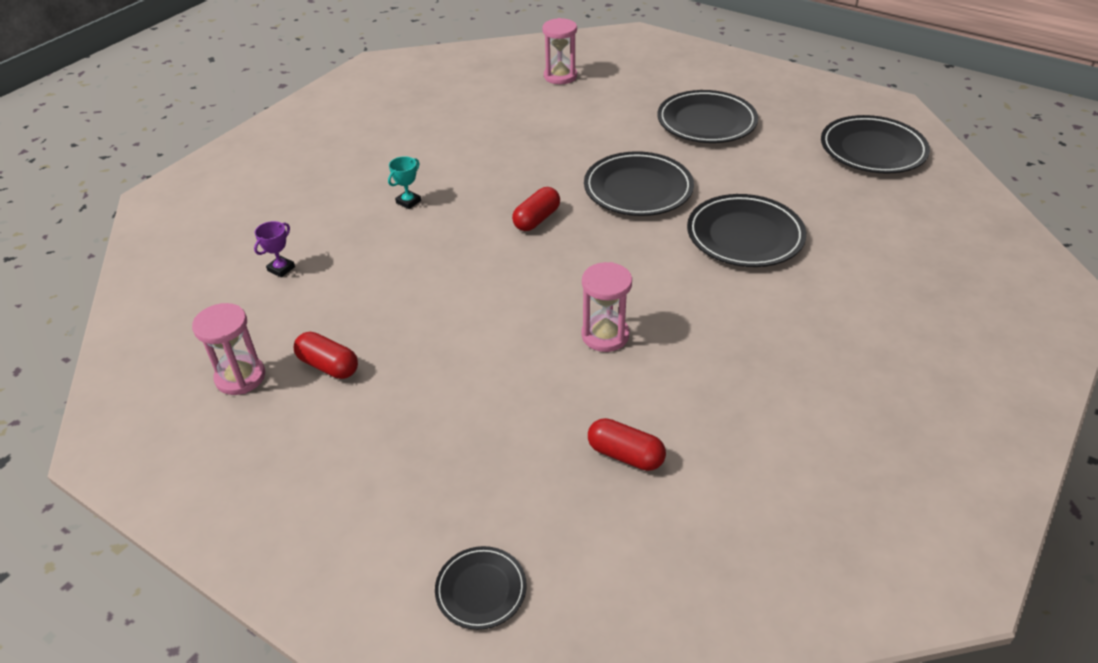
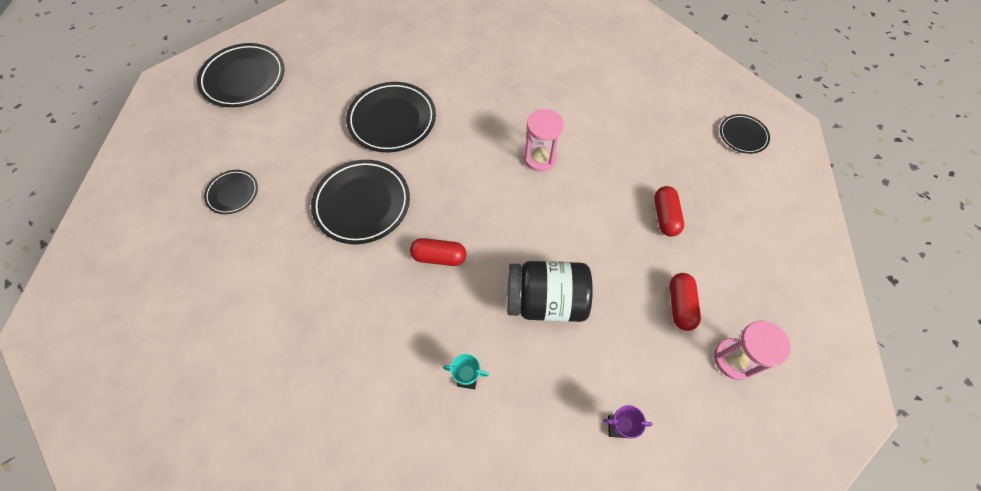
camera: 120 degrees left, 20 degrees up
(429, 270) = (545, 300): none -> black jar
(560, 76) = (167, 363): pink hourglass -> none
(625, 455) = (622, 113): red capsule -> red capsule (665, 216)
(706, 122) = (233, 193): black plate -> black plate, size x0.54

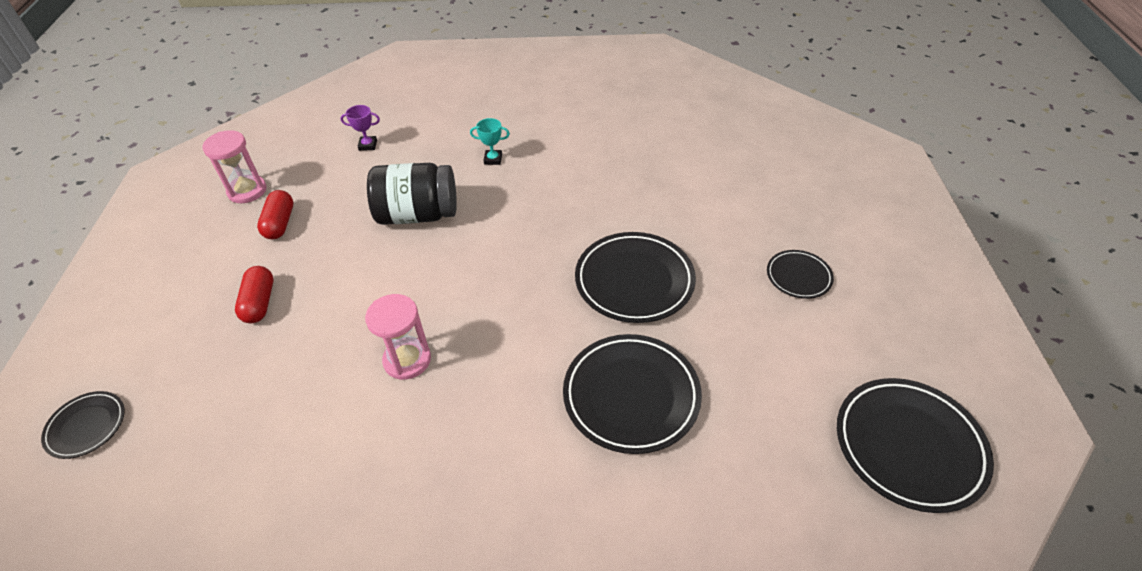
camera: 175 degrees right, 15 degrees down
(439, 257) = (531, 239): red capsule -> none

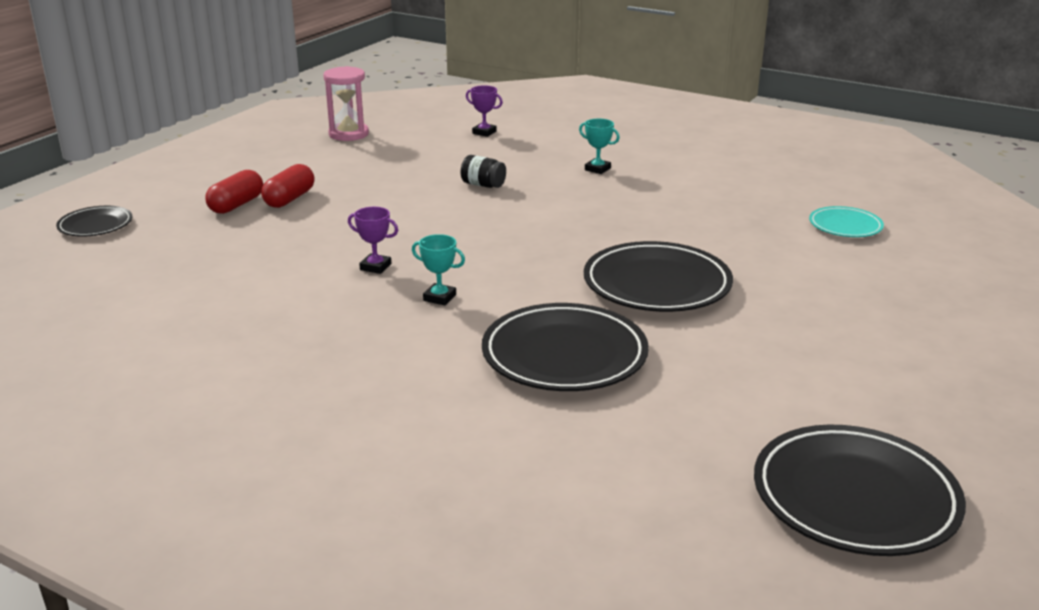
camera: 30 degrees right, 20 degrees down
(280, 223) = (355, 159): red capsule -> red capsule (236, 205)
(407, 360) = (375, 267): pink hourglass -> purple trophy
(417, 215) = (483, 185): black jar -> black jar, size x0.45
(489, 374) = (439, 298): none -> turquoise trophy
(707, 159) = (845, 226): none -> turquoise plate
(798, 276) = (861, 337): black plate -> none

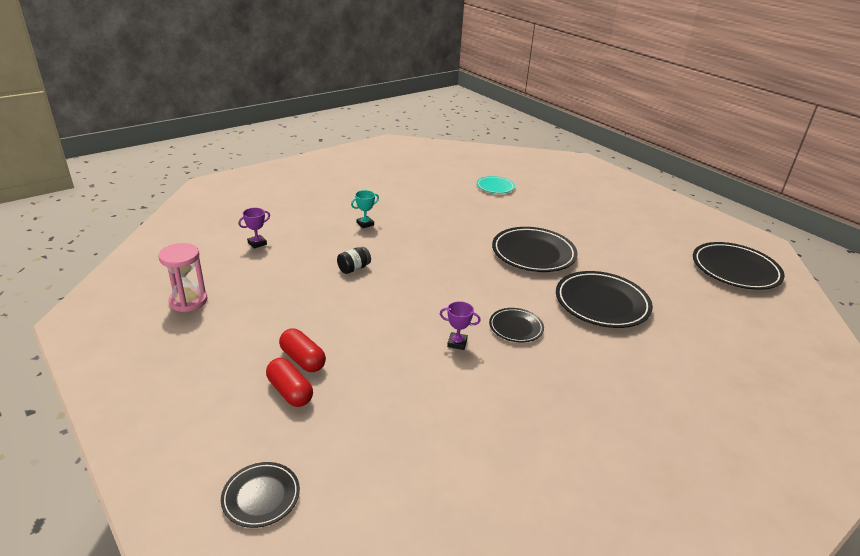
camera: 70 degrees left, 5 degrees up
(375, 267) = (457, 343): purple trophy -> purple trophy turned 60 degrees clockwise
(439, 298) = (516, 327): turquoise trophy -> black plate

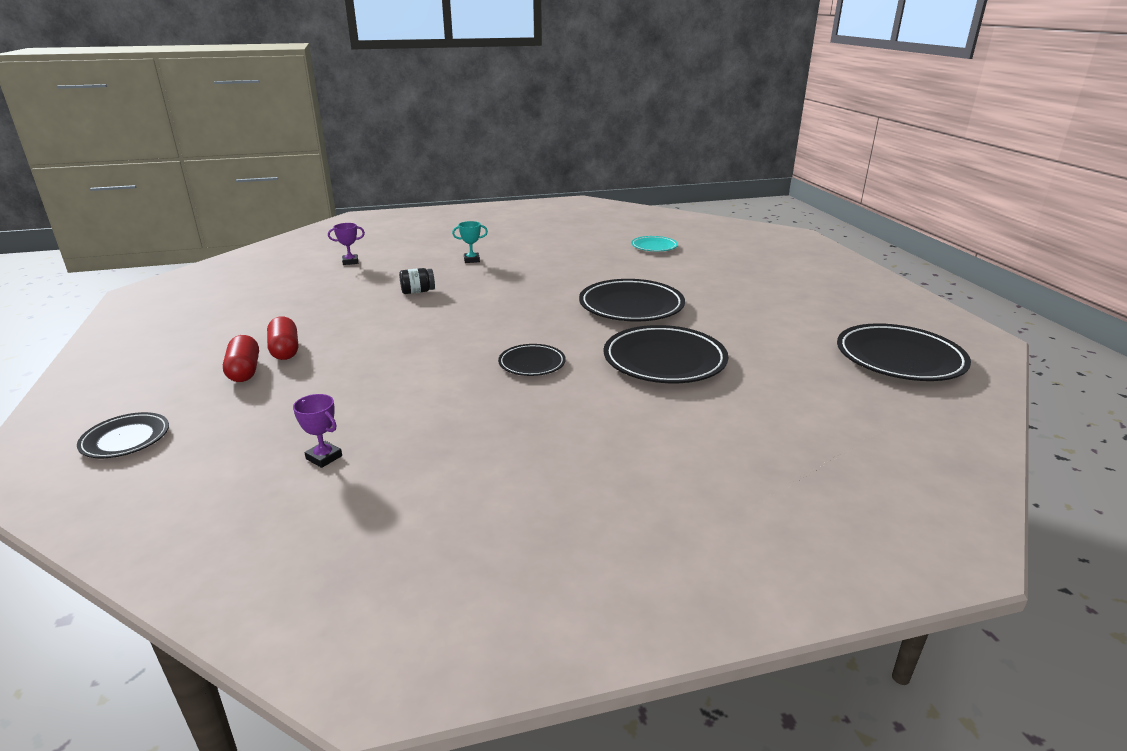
camera: 25 degrees right, 5 degrees down
(188, 301) = (241, 293): pink hourglass -> none
(457, 343) = (450, 365): purple trophy -> purple trophy (324, 457)

